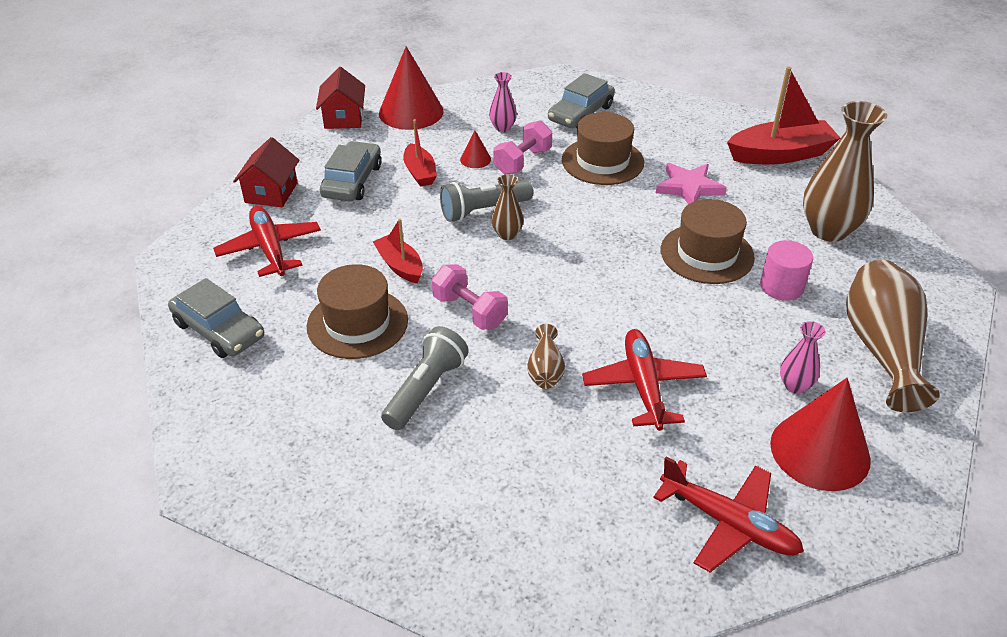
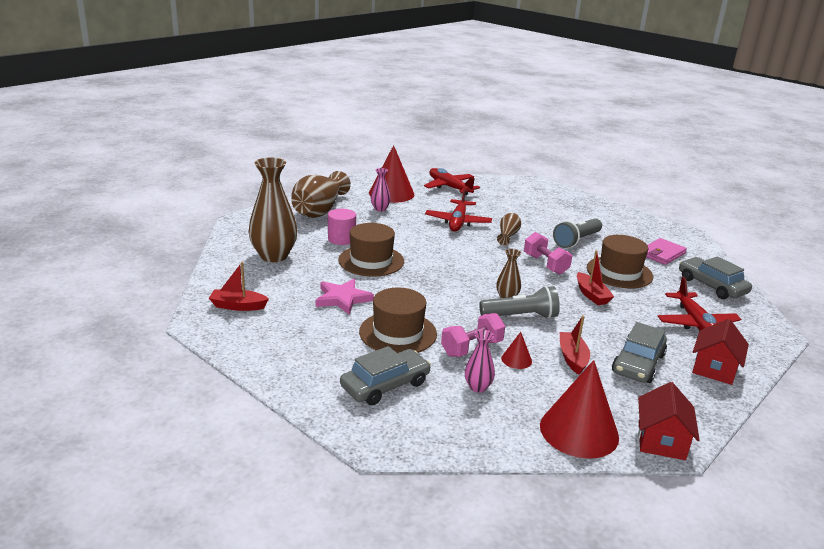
camera: 165 degrees left, 15 degrees down
(277, 393) = (662, 254): none -> pink wallet
(780, 154) = (238, 306): red boat -> red boat, size x0.57

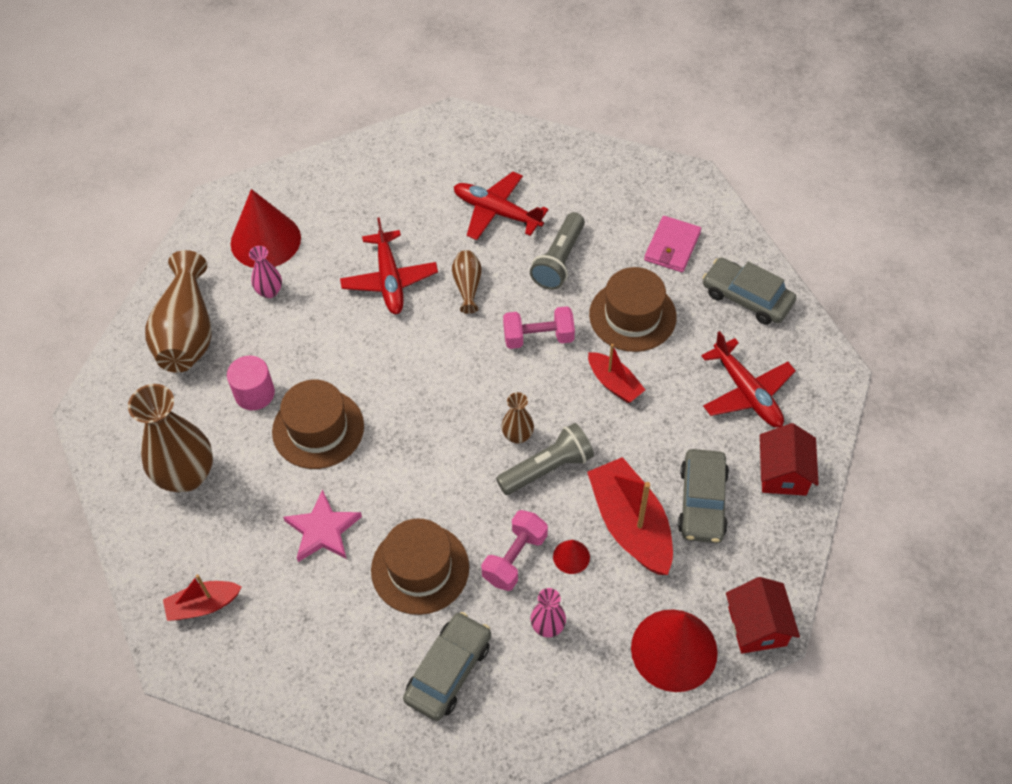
camera: 20 degrees left, 30 degrees up
(449, 187) = (340, 186): red plane -> red plane (496, 212)
(545, 264) = (538, 337): pink dumbbell -> pink dumbbell turned 45 degrees counterclockwise
(572, 358) = (630, 525): red boat -> red boat, size x1.76

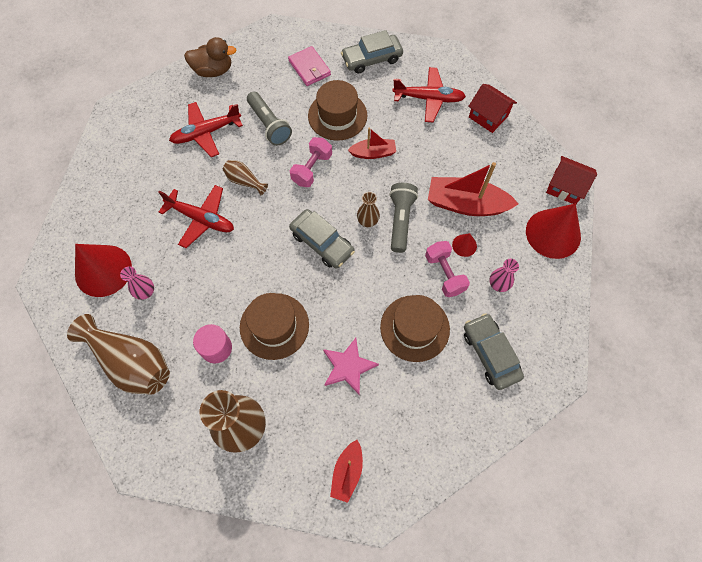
camera: 55 degrees left, 10 degrees up
(581, 164) = (213, 70): none -> brown duck
(702, 502) = (477, 162): grey car -> grey car (322, 243)

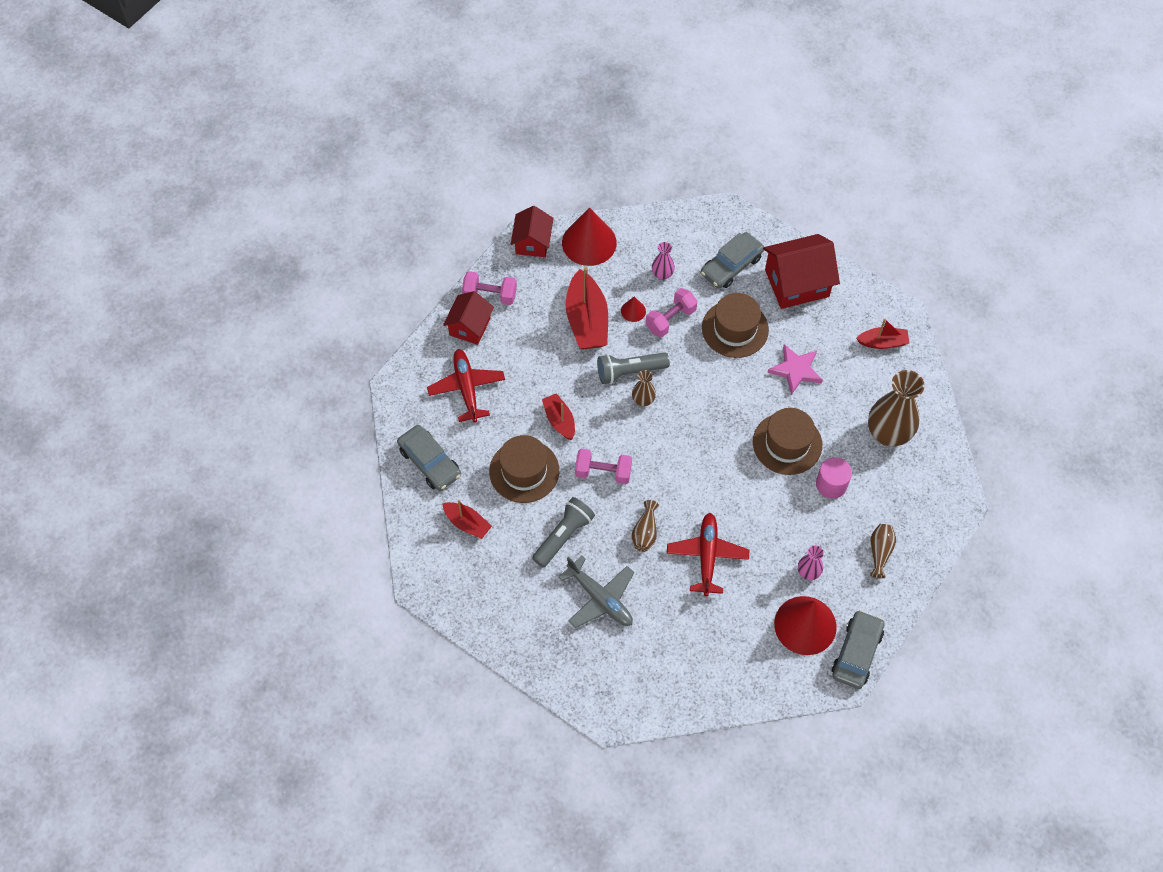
camera: 110 degrees left, 5 degrees down
(131, 362) = (880, 552): brown vase -> brown vase, size x0.49
(206, 133) = (600, 598): red plane -> grey plane
(213, 70) = (509, 629): brown duck -> none
(309, 68) = (467, 523): pink wallet -> red boat
(322, 243) = (684, 433): grey car -> grey car (856, 653)
(449, 411) = (796, 283): none -> red house
(516, 139) = (490, 295): none -> pink dumbbell

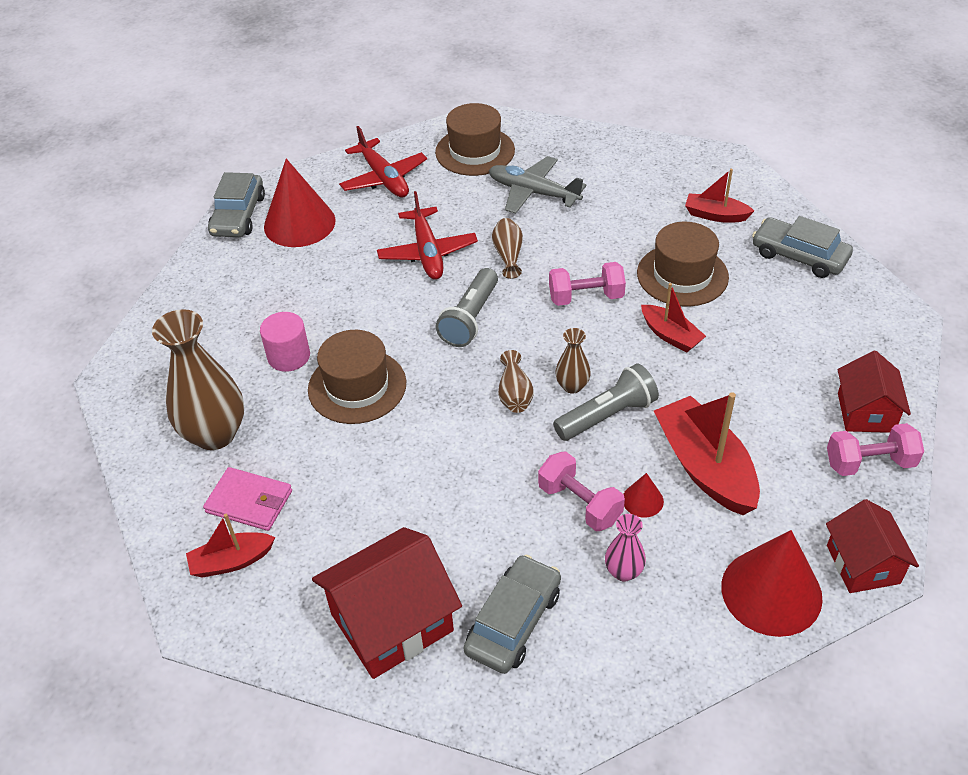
camera: 165 degrees right, 15 degrees down
(466, 388) = (813, 339): red plane -> red plane (384, 178)
(563, 536) = (601, 231): grey flashlight -> grey flashlight (470, 319)
(670, 319) = (579, 503): pink dumbbell -> pink dumbbell turned 75 degrees counterclockwise
(735, 329) = (474, 517): brown hat -> brown hat (475, 151)
(795, 370) = (365, 482): pink star -> none
(808, 572) = (304, 266): pink vase -> none
(869, 378) = (249, 501): none -> pink wallet
(880, 552) = (218, 304): brown vase -> brown vase (514, 394)

